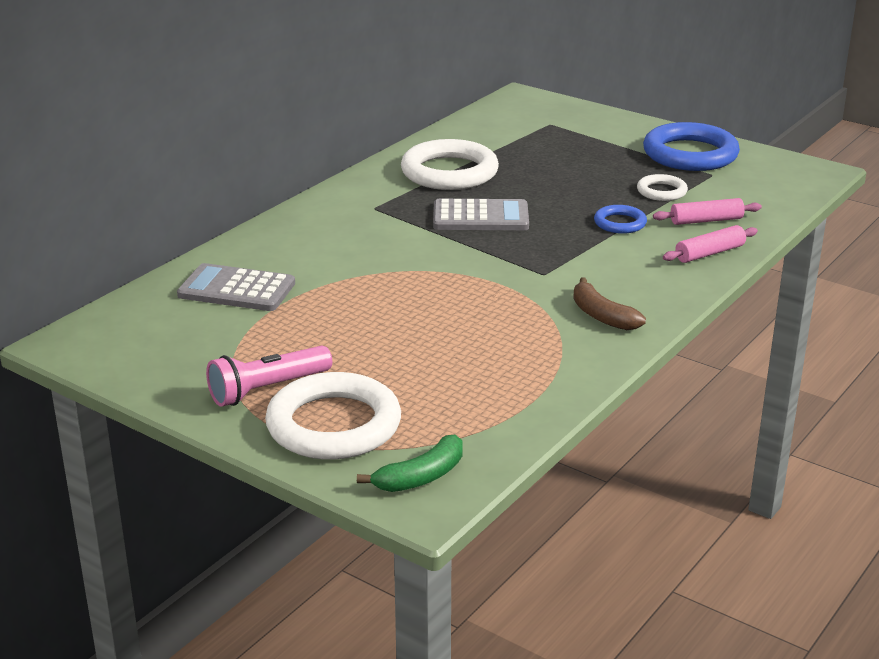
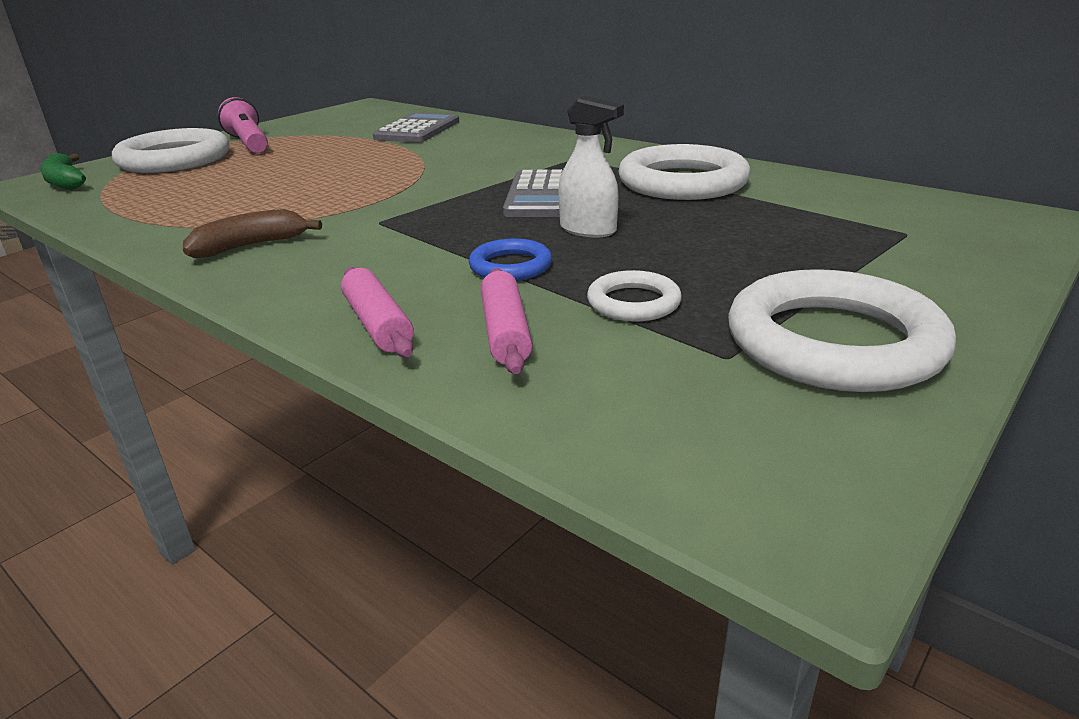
camera: 95 degrees right, 0 degrees up
(553, 202) = (588, 230): none -> white spray bottle
(690, 154) = (833, 342): blue ring -> white ring

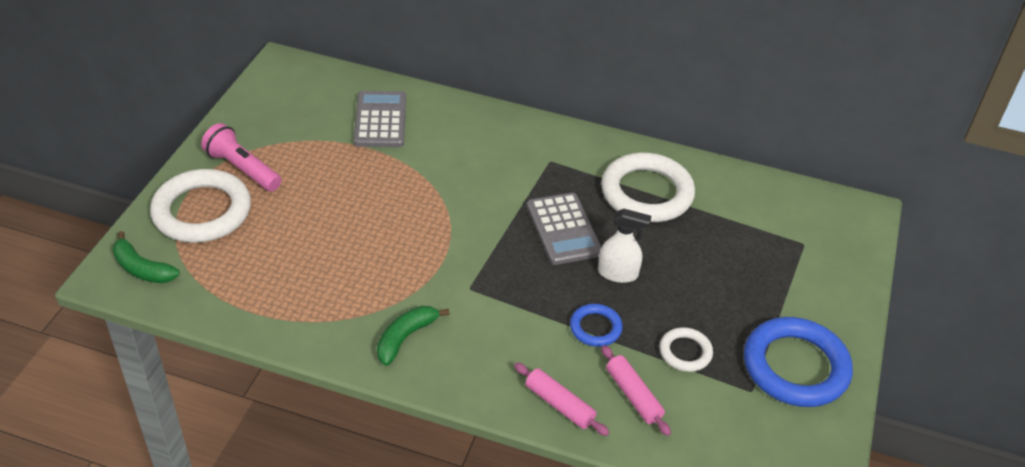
camera: 25 degrees left, 15 degrees up
(250, 246) = (405, 337): brown banana -> green banana
(833, 342) = (795, 367): white ring -> blue ring

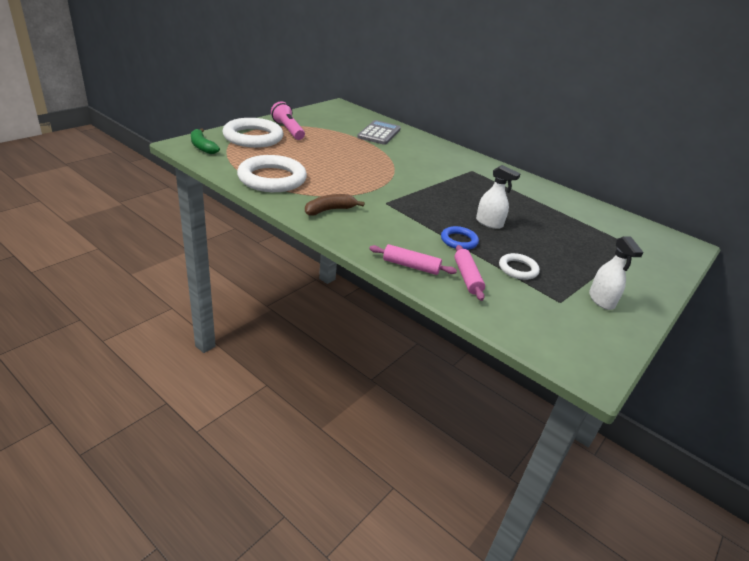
camera: 20 degrees right, 10 degrees down
(405, 337) = (330, 210): green banana -> brown banana
(559, 404) = (411, 266): pink rolling pin -> pink rolling pin turned 45 degrees counterclockwise
(563, 229) = (463, 197): grey calculator -> none
(646, 193) = (529, 197): white ring -> white ring (272, 179)
(795, 367) = (601, 300): blue ring -> white spray bottle

